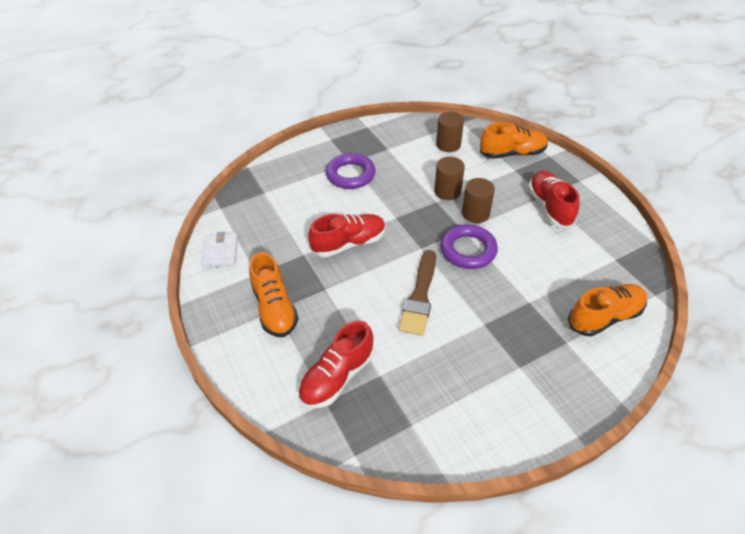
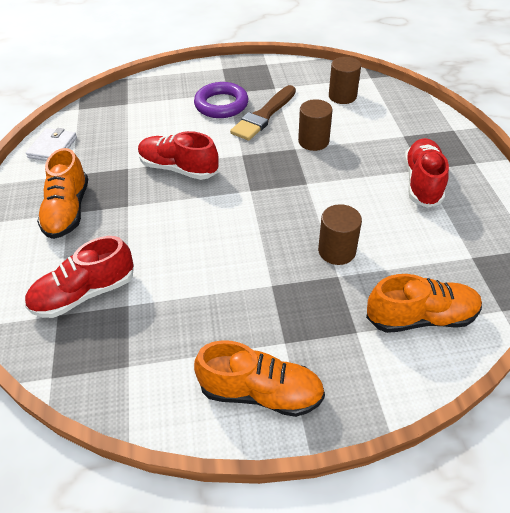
camera: 20 degrees right, 0 degrees up
(349, 243) = (178, 168): red shoe -> red shoe turned 150 degrees counterclockwise
(420, 296) = (219, 238): brown brush -> brown brush (264, 116)
(468, 250) = (300, 205): purple ring -> none
(475, 213) = (331, 170): brown cylinder -> brown cylinder (337, 251)
(512, 153) = (410, 119): orange shoe -> orange shoe (261, 392)

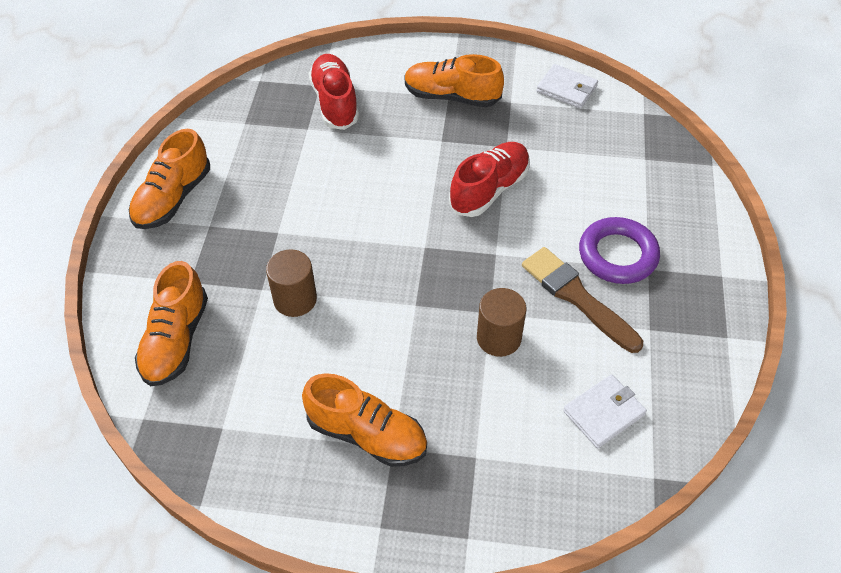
camera: 105 degrees right, 5 degrees up
(342, 96) = (604, 413): brown cylinder -> white wallet
(422, 182) = (367, 434): red shoe -> orange shoe

